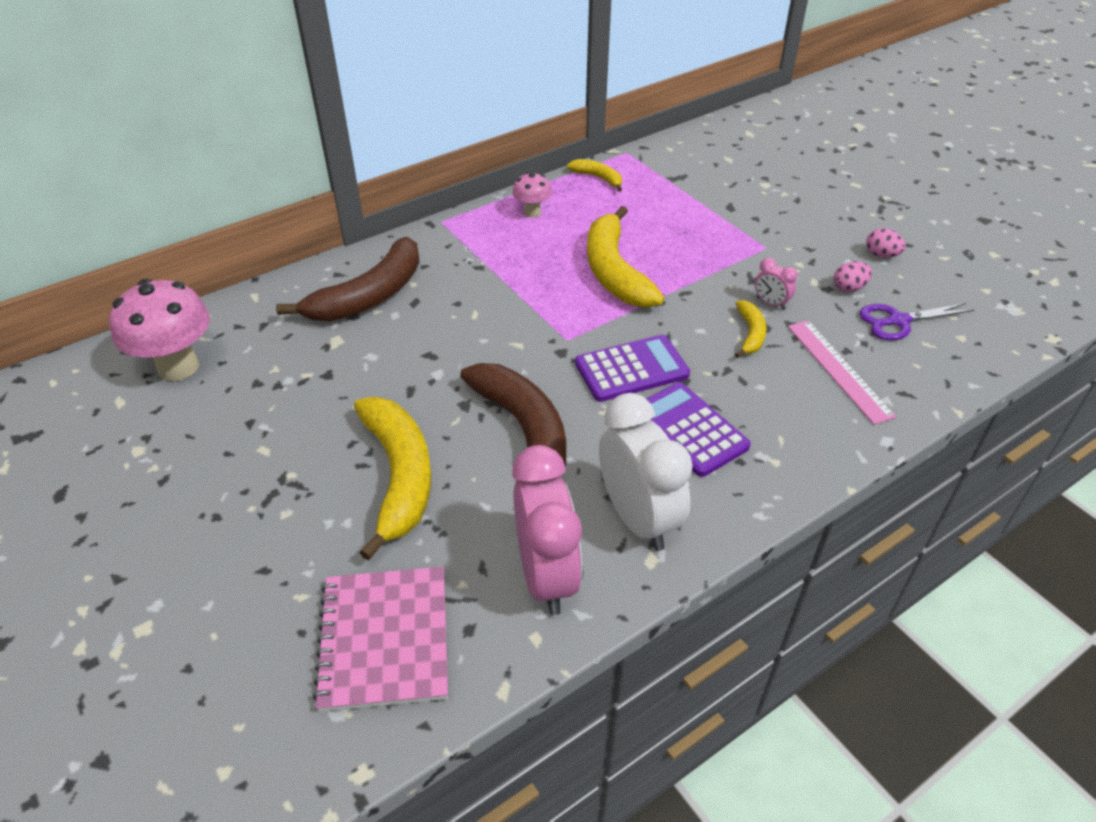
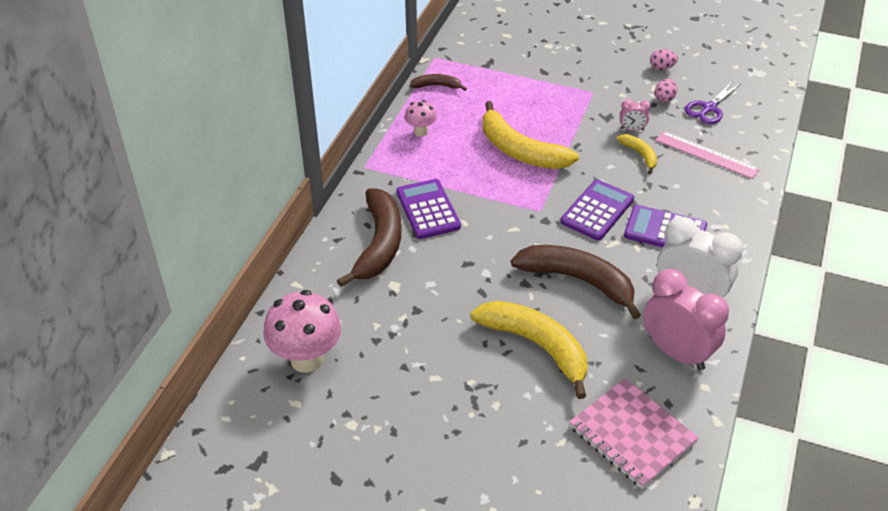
camera: 35 degrees left, 0 degrees up
(453, 286) = (428, 209): none -> purple calculator
(598, 178) = (437, 86): yellow banana -> brown banana

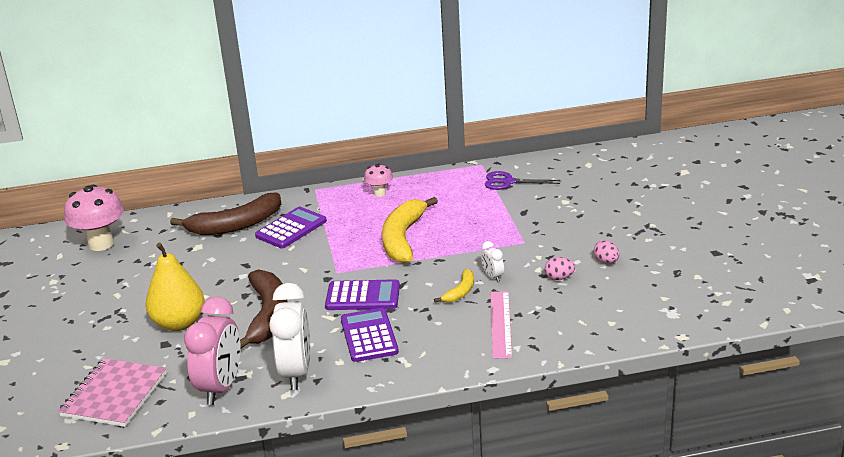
camera: 60 degrees right, 15 degrees down
(437, 86) = (445, 178): brown banana -> none
(537, 346) = (179, 323): yellow banana -> yellow pear
(632, 129) = (492, 277): pink clock -> white clock
(709, 108) = (574, 304): purple scissors -> purple scissors (508, 182)

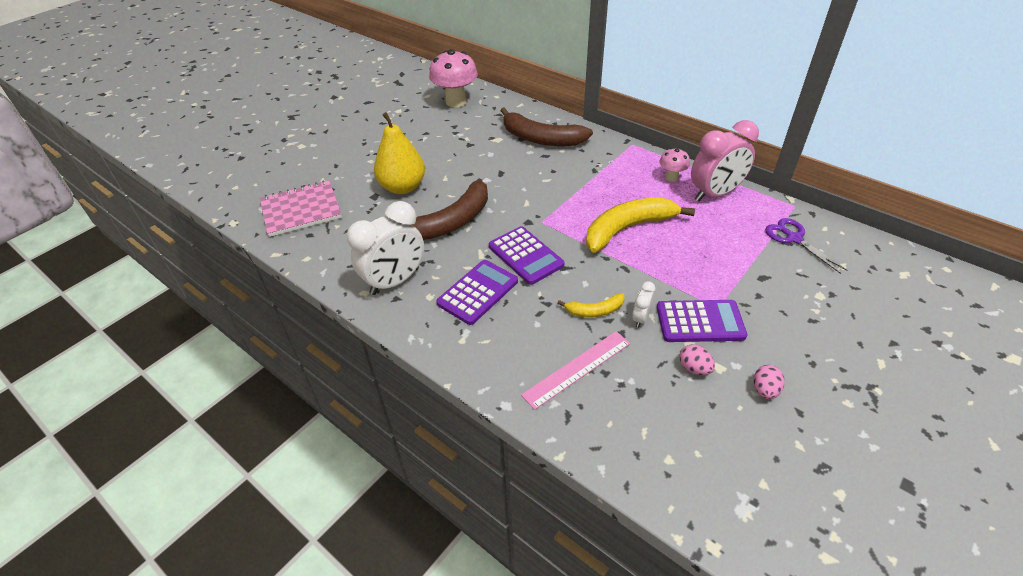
camera: 50 degrees right, 15 degrees up
(221, 387) = (346, 253): pink clock -> pink clock (715, 194)
(291, 229) = (568, 165): purple calculator -> purple calculator (700, 322)

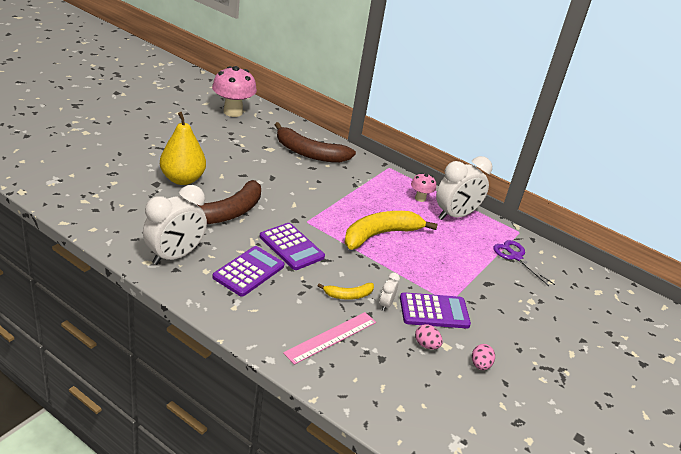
camera: 10 degrees left, 10 degrees down
(301, 210) = (87, 188): pink notebook -> none
(715, 194) = (455, 215): pink clock -> white clock

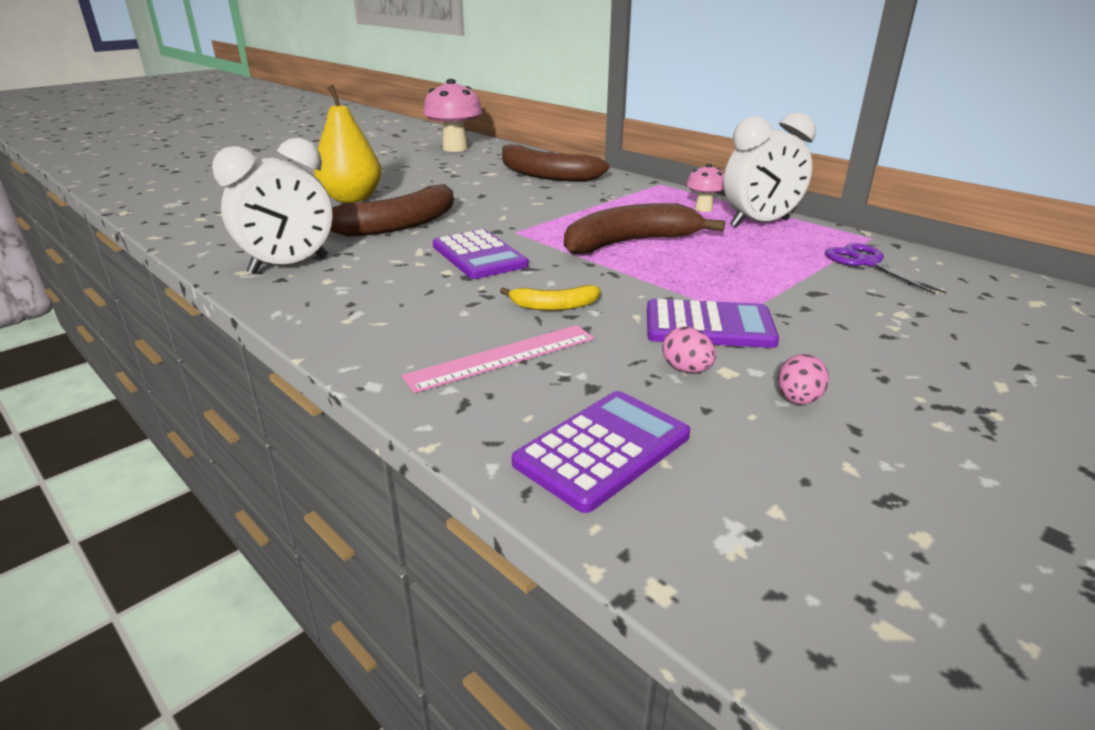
camera: 15 degrees right, 5 degrees down
(248, 271) = (396, 281): purple calculator -> purple calculator (602, 449)
(380, 235) = (630, 243): yellow banana -> brown banana
(386, 304) = (619, 317): white clock -> none

